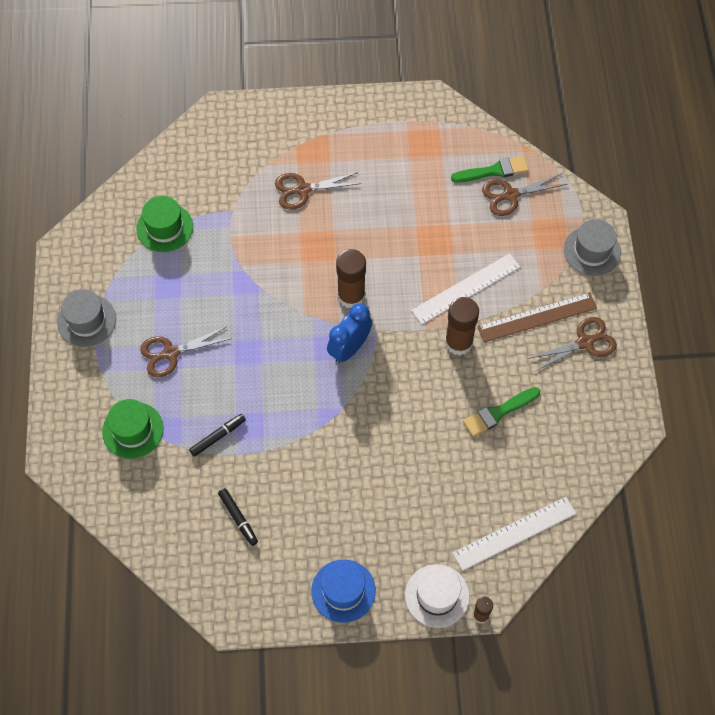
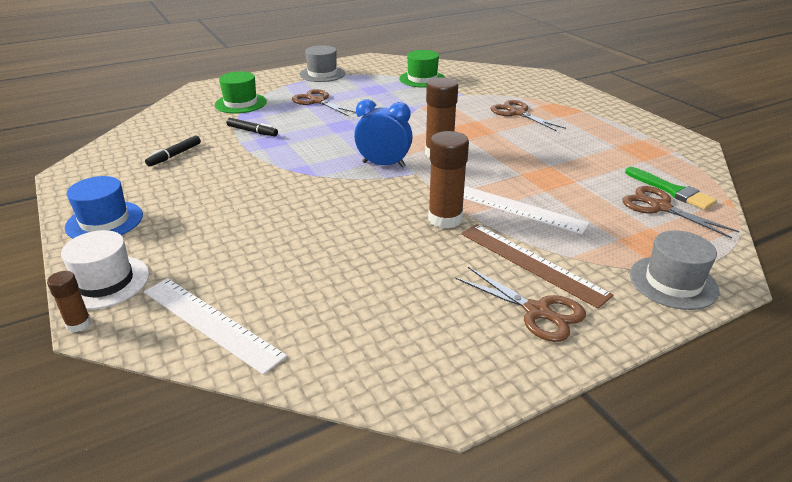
camera: 65 degrees right, 30 degrees down
(498, 413) = (377, 266): green brush -> none

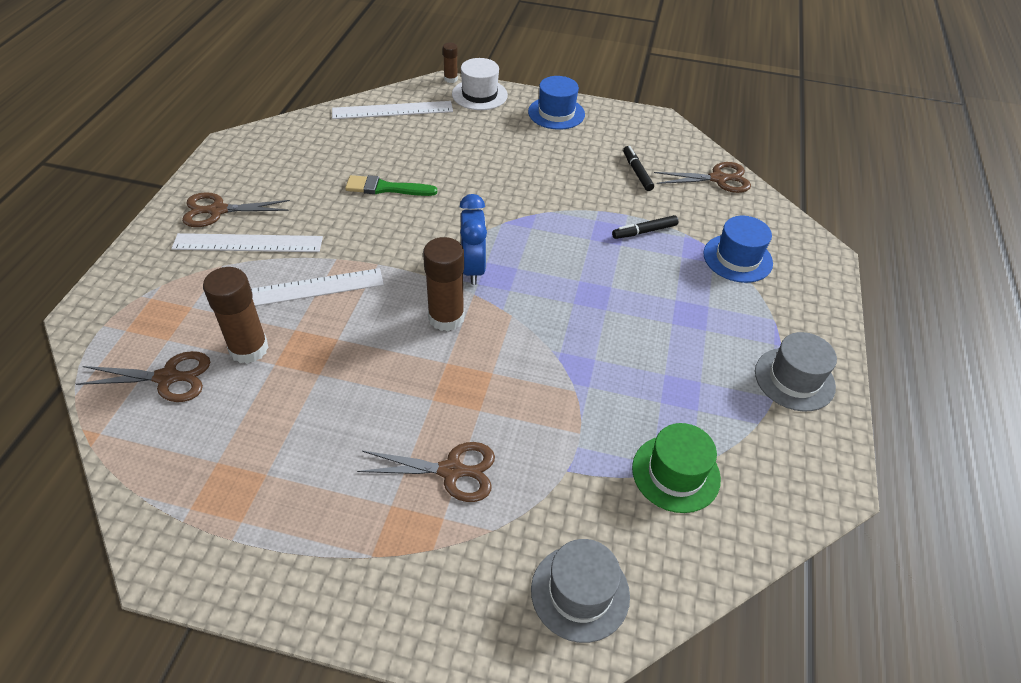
camera: 130 degrees right, 15 degrees up
(240, 103) = (737, 258): green hat -> blue hat
(317, 101) = (687, 316): brown scissors -> brown scissors (719, 179)
(383, 164) = (473, 268): blue clock -> blue clock turned 60 degrees counterclockwise
(445, 219) = (349, 243): brown glue stick -> brown glue stick (249, 349)
(531, 263) = (248, 243): brown ruler -> white ruler
(672, 191) = (162, 417): green brush -> green brush (386, 188)
(673, 282) = (129, 287): grey hat -> grey hat (580, 592)

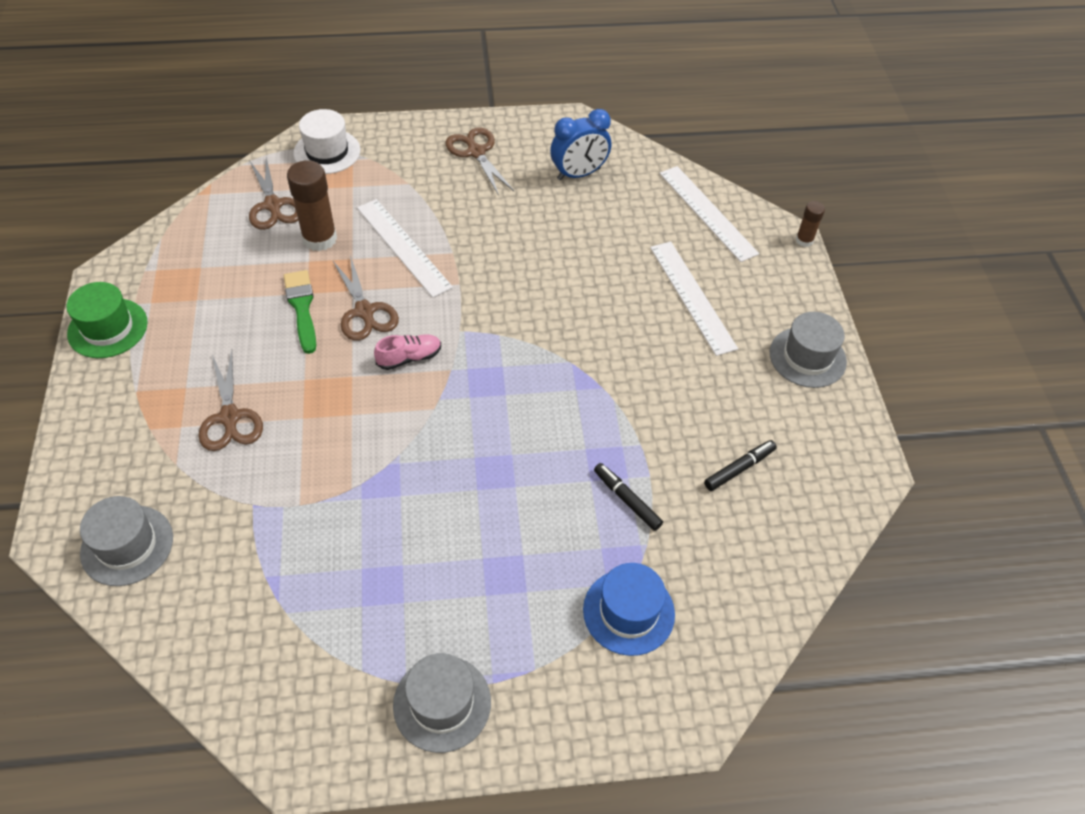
camera: 70 degrees right, 5 degrees up
(248, 243) = (444, 188): white ruler -> white ruler (692, 296)
(386, 188) = (573, 252): green brush -> green brush (302, 307)
(446, 317) = (409, 358): brown glue stick -> pink shoe
(473, 268) = (487, 358): blue clock -> blue clock (579, 174)
(479, 94) = (792, 275): white hat -> white hat (327, 152)
(556, 113) = (807, 357): blue hat -> grey hat
(676, 473) = (273, 599): green hat -> green hat (108, 328)
(719, 179) = (783, 565): brown scissors -> brown scissors (365, 312)

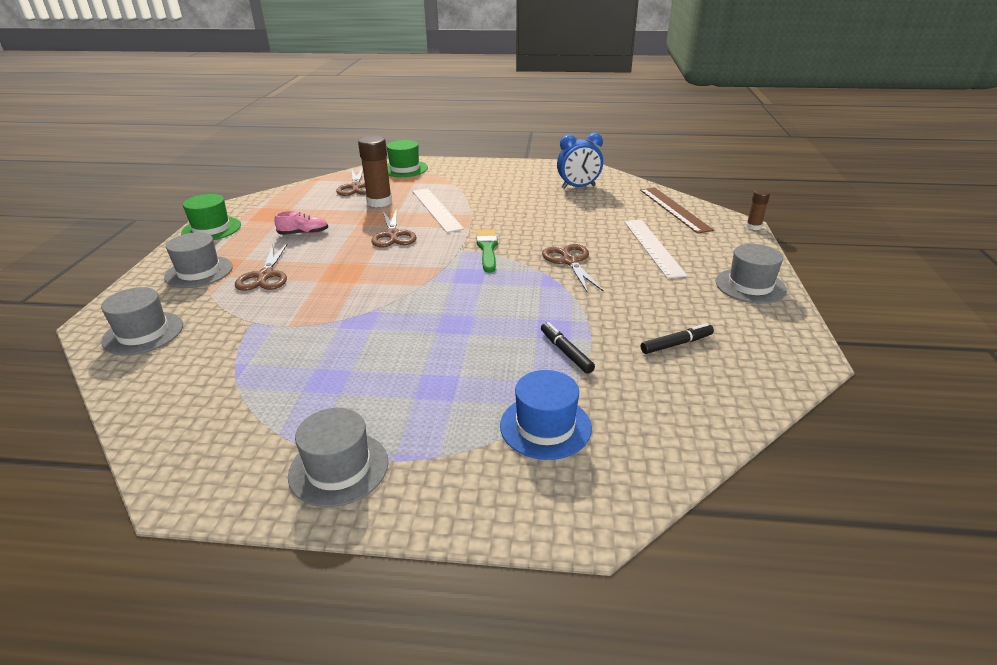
camera: 15 degrees right, 20 degrees down
(137, 421) = (199, 272): none -> grey hat
(302, 307) = (349, 230): green brush -> green brush (487, 249)
(327, 152) = (404, 169): white hat -> green hat
(409, 358) = (415, 259): pink shoe -> pink shoe (304, 233)
(476, 152) = (507, 174): brown scissors -> brown scissors (570, 261)
(707, 212) = (674, 209): white ruler -> brown ruler

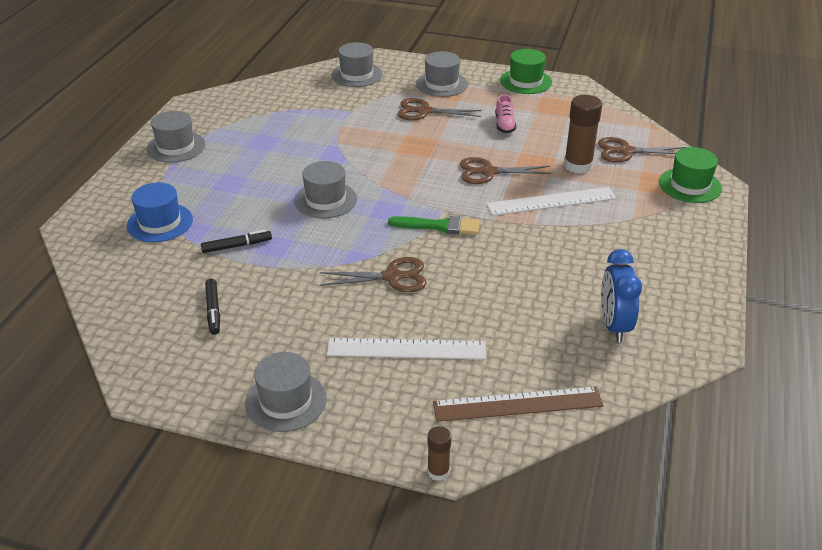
camera: 100 degrees right, 5 degrees up
(459, 311) = (325, 200): none -> grey hat

